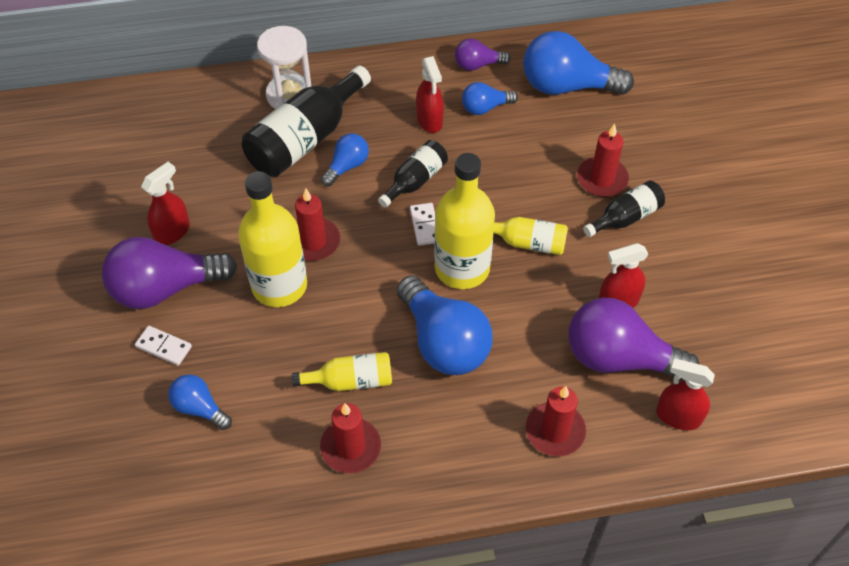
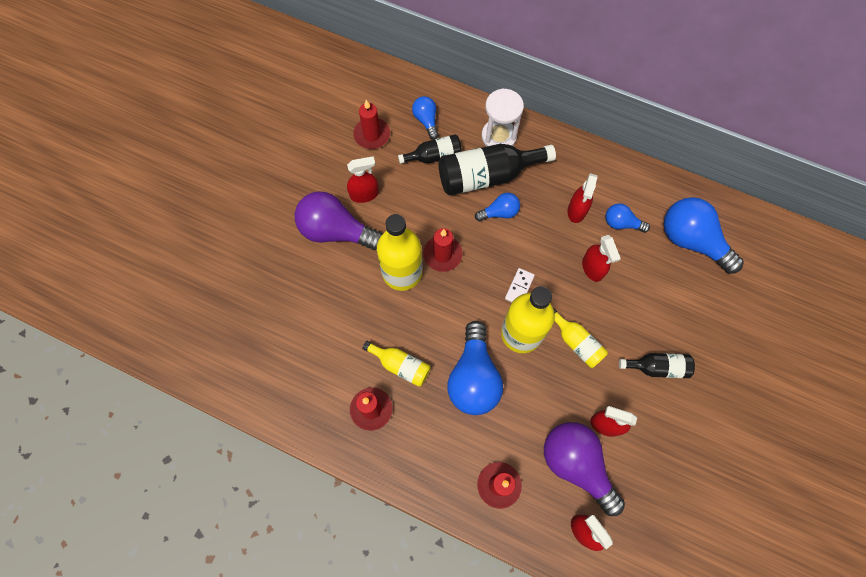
camera: 35 degrees right, 15 degrees up
(164, 347) = (311, 270): white domino -> none
(200, 408) = (305, 324): blue light bulb -> blue light bulb (426, 121)
(415, 181) = (536, 250): black bottle -> black bottle (434, 156)
(477, 65) = (640, 186): purple light bulb -> none
(488, 164) = (592, 268): none -> red spray bottle
(602, 179) = (662, 328): red candle -> red candle (372, 135)

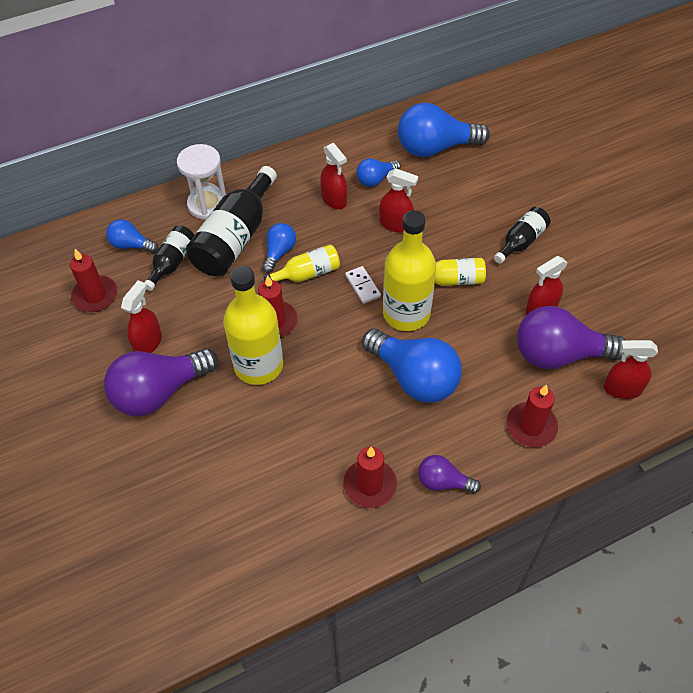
camera: 50 degrees left, 15 degrees down
(400, 365) = (349, 429): yellow bottle -> yellow bottle (307, 274)
(409, 455) = (443, 482): none -> purple light bulb

